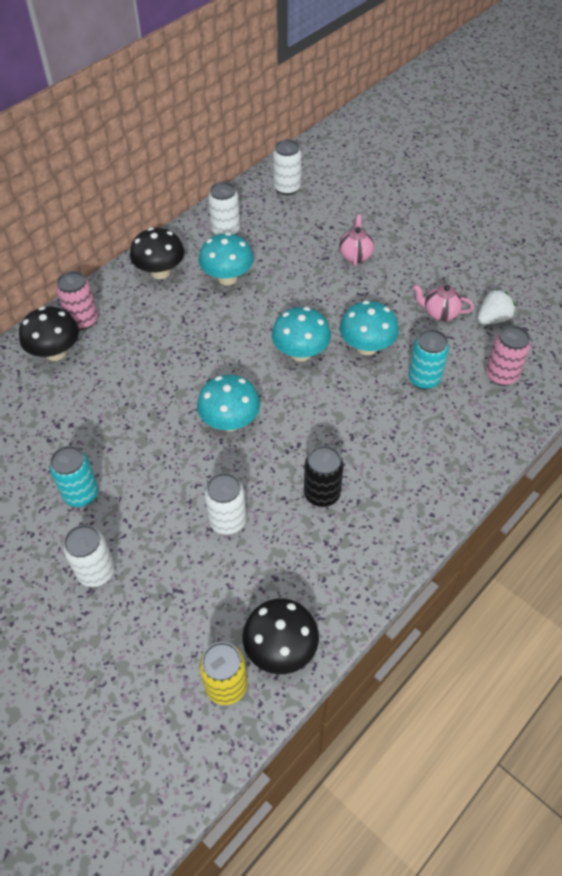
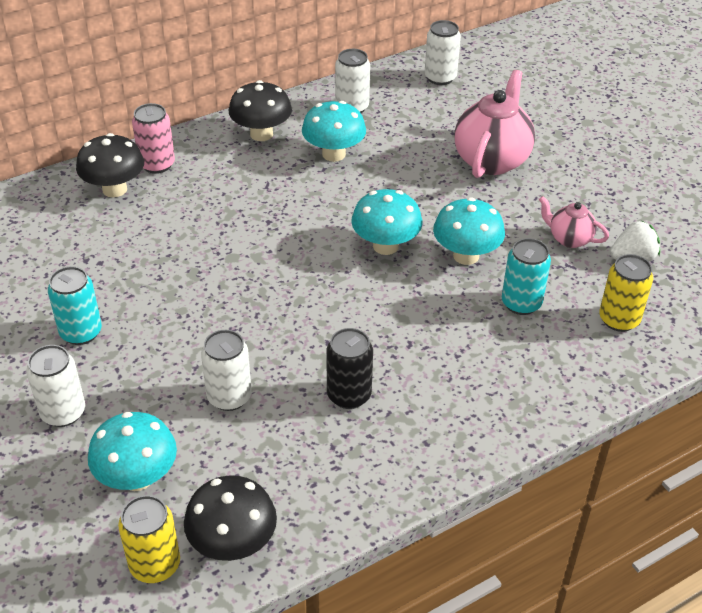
camera: 15 degrees right, 10 degrees down
(230, 421) = (275, 298): turquoise mushroom -> turquoise mushroom (137, 477)
(355, 255) = (491, 160): pink teapot -> pink teapot, size x1.90
(501, 375) = (619, 319): pink can -> yellow can

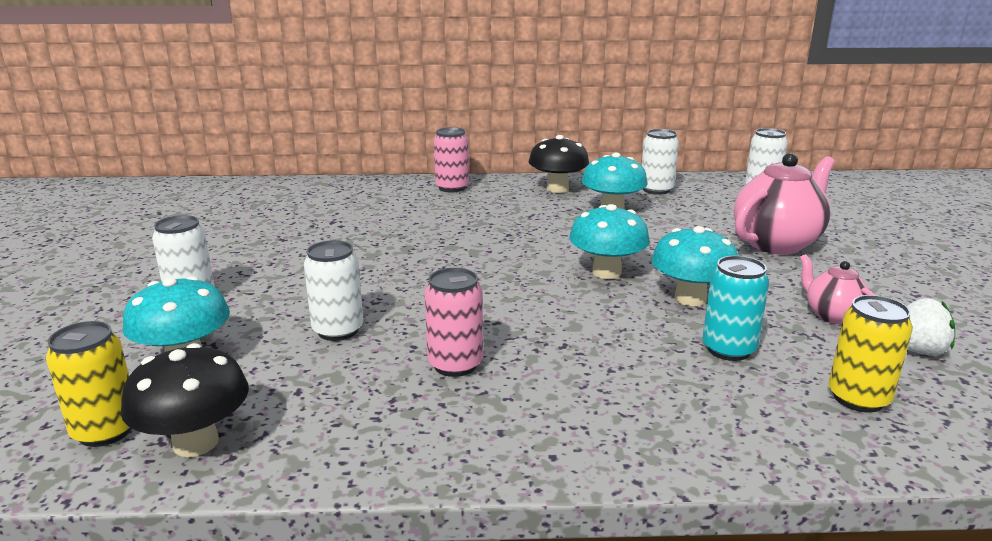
camera: 30 degrees right, 20 degrees down
(81, 332) = (272, 258): turquoise can -> none
(114, 189) = (403, 193): black mushroom -> none
(349, 395) = (455, 364): black can -> pink can

